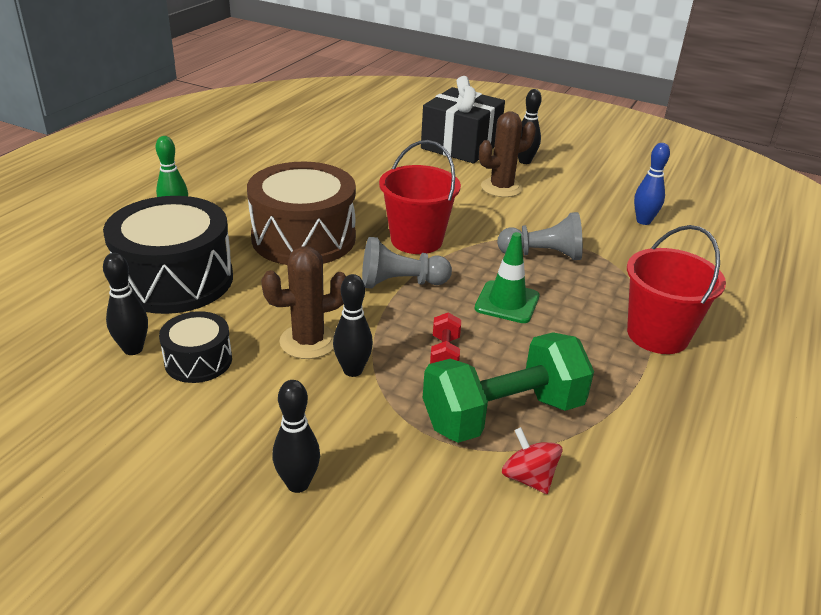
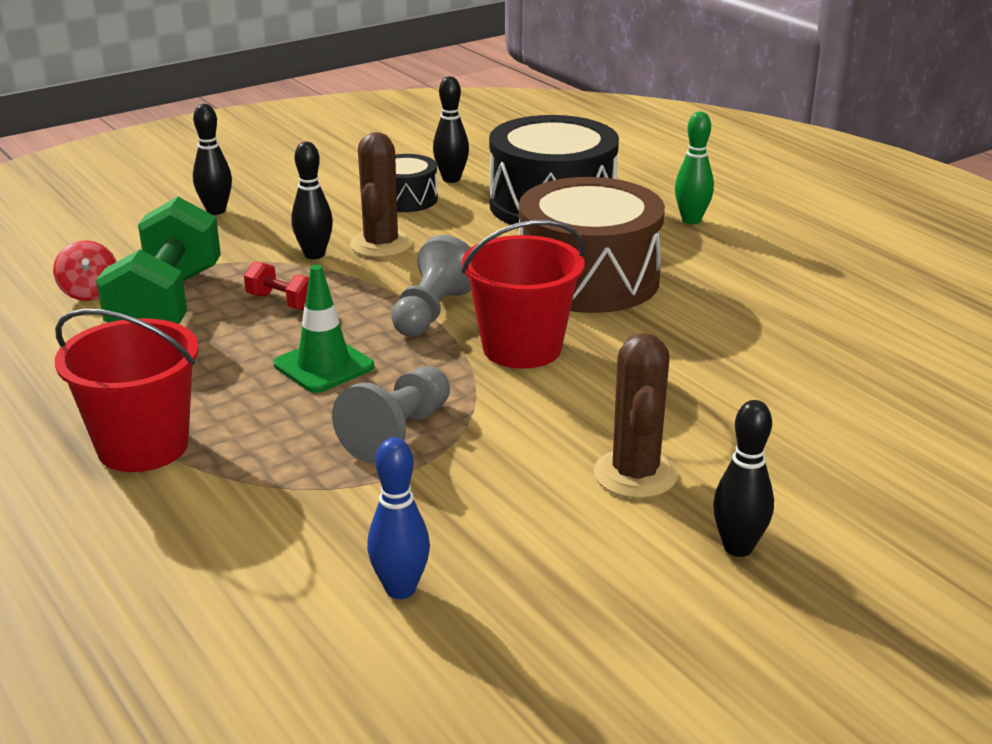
camera: 120 degrees right, 5 degrees down
(460, 145) = (848, 492): black gift -> none
(528, 478) = (90, 292): red spinning top -> red spinning top turned 75 degrees clockwise

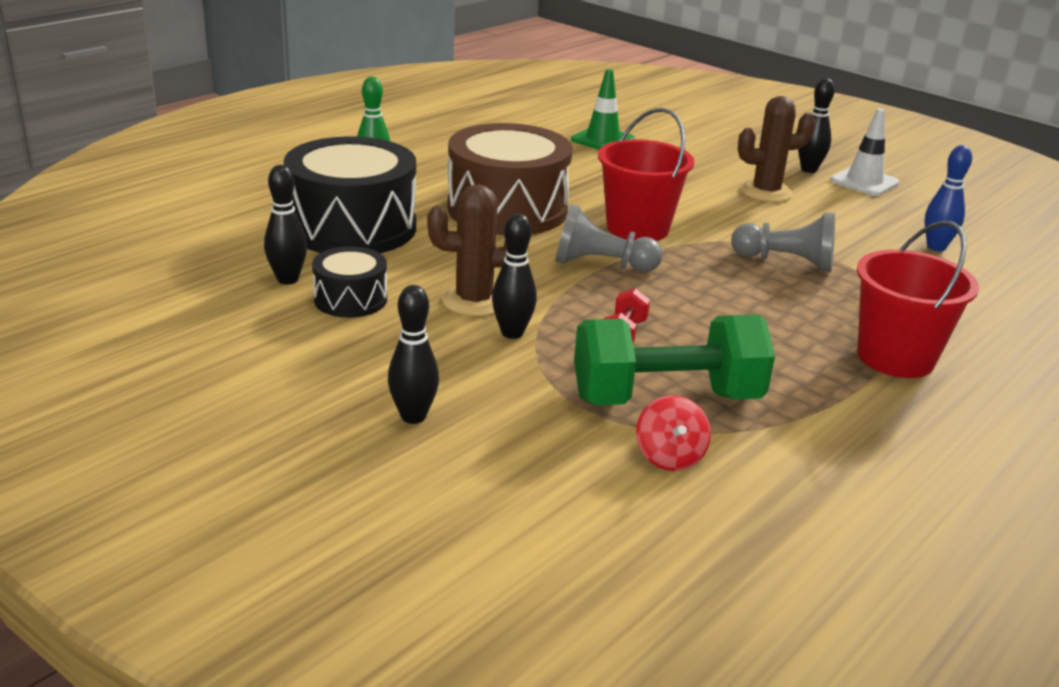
camera: 105 degrees left, 0 degrees up
(90, 292) = (669, 457): red spinning top -> red spinning top turned 120 degrees clockwise
(324, 366) = (720, 300): green traffic cone -> green traffic cone (602, 140)
(682, 599) = (864, 182): none -> white traffic cone

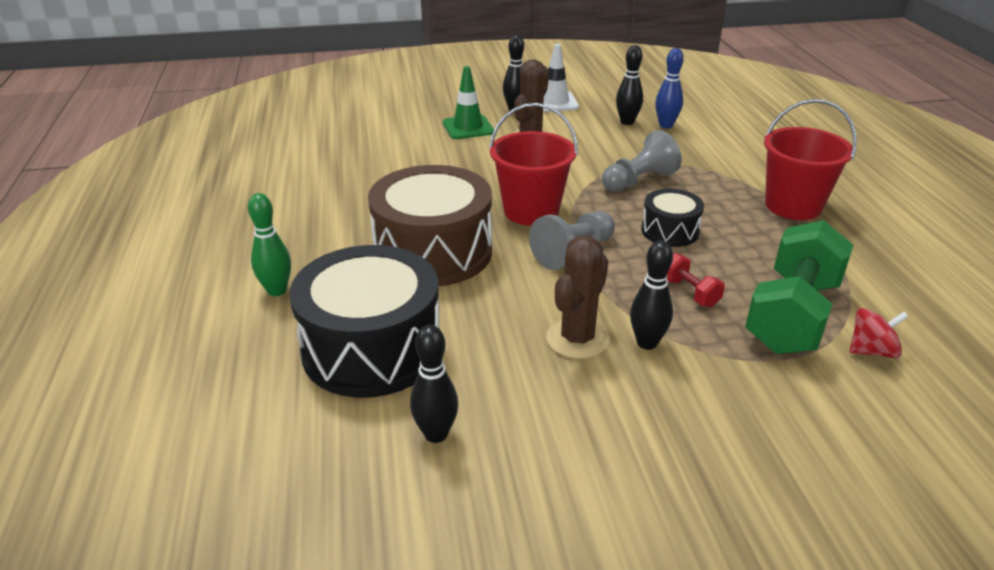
camera: 50 degrees left, 5 degrees up
(350, 299) = (513, 408): black drum -> black drum (670, 231)
(413, 416) = (747, 456): black bowling pin -> black bowling pin (627, 122)
(602, 140) = (365, 156): green traffic cone -> green traffic cone (468, 127)
(669, 457) = (871, 351): red spinning top -> red spinning top turned 45 degrees counterclockwise

